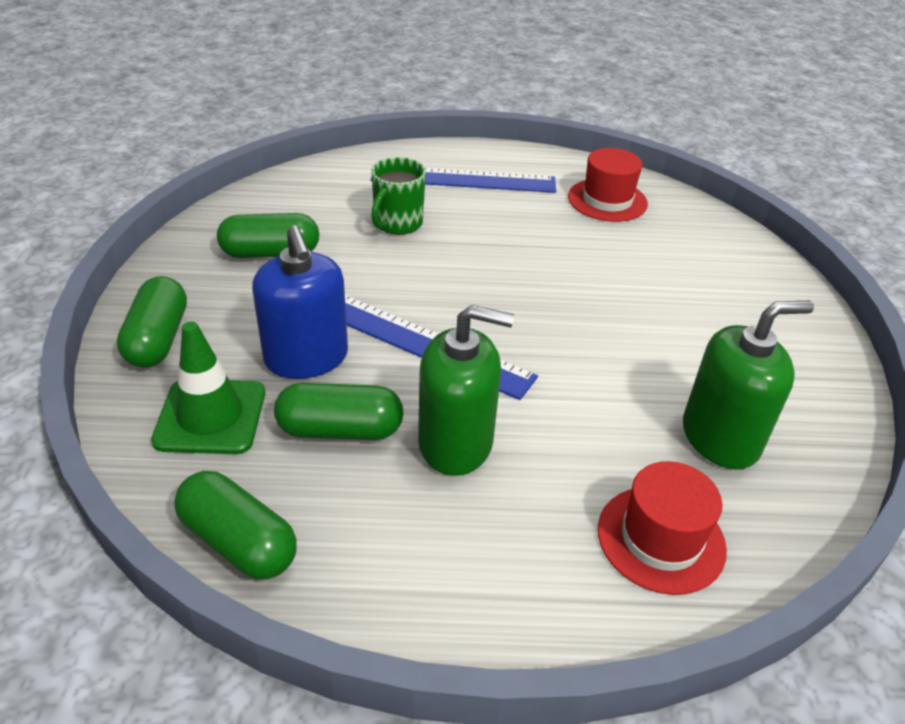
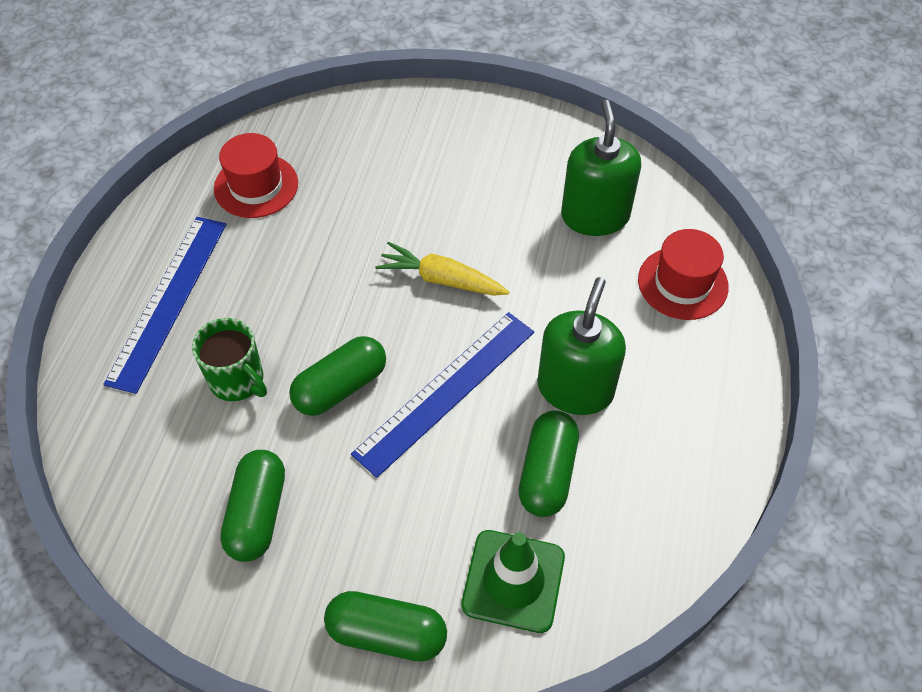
camera: 75 degrees left, 15 degrees up
(239, 541) = (660, 560): green capsule -> green capsule (340, 387)
(306, 358) = (446, 492): blue soap dispenser -> none
(558, 323) = (441, 279): none -> yellow carrot

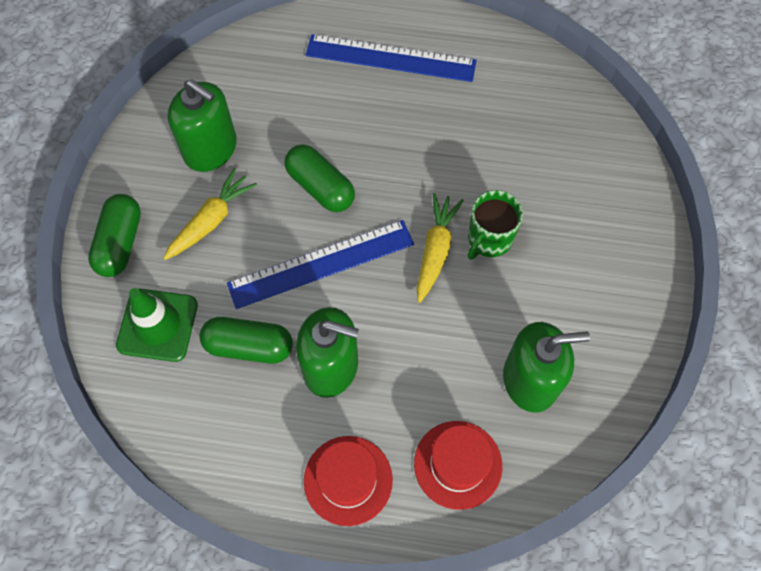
camera: 85 degrees right, 10 degrees up
(238, 380) = (321, 117): green mug -> green mug (489, 239)
(256, 186) = (518, 95): red hat -> red hat (348, 480)
(258, 514) = (210, 149): green capsule -> green soap dispenser
(368, 514) = (211, 220): none -> yellow carrot
(446, 391) = (321, 264): blue ruler -> blue ruler turned 60 degrees counterclockwise

